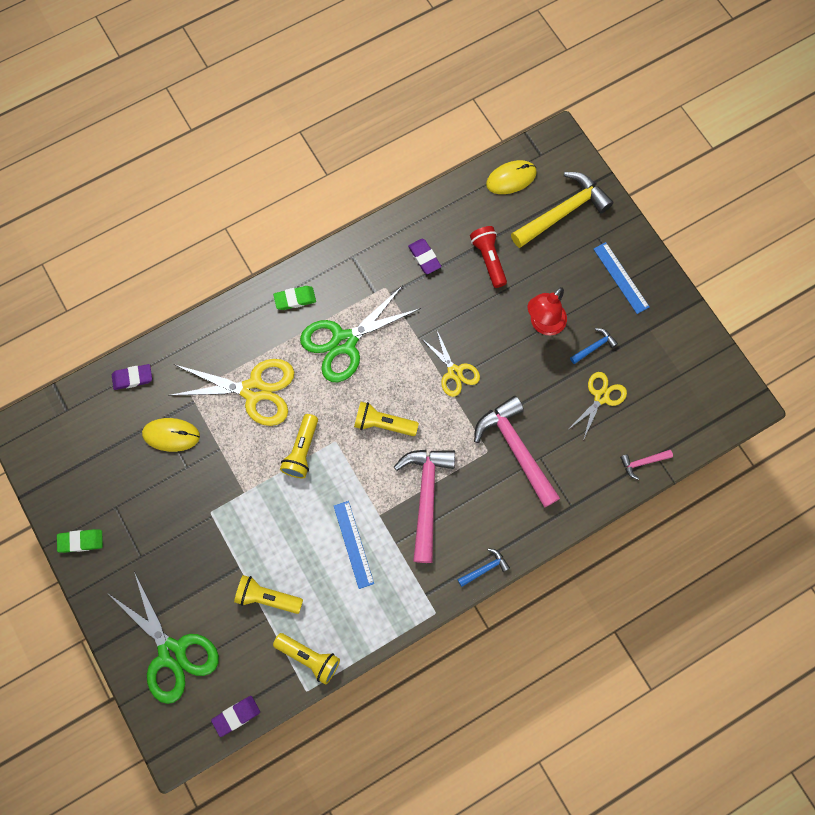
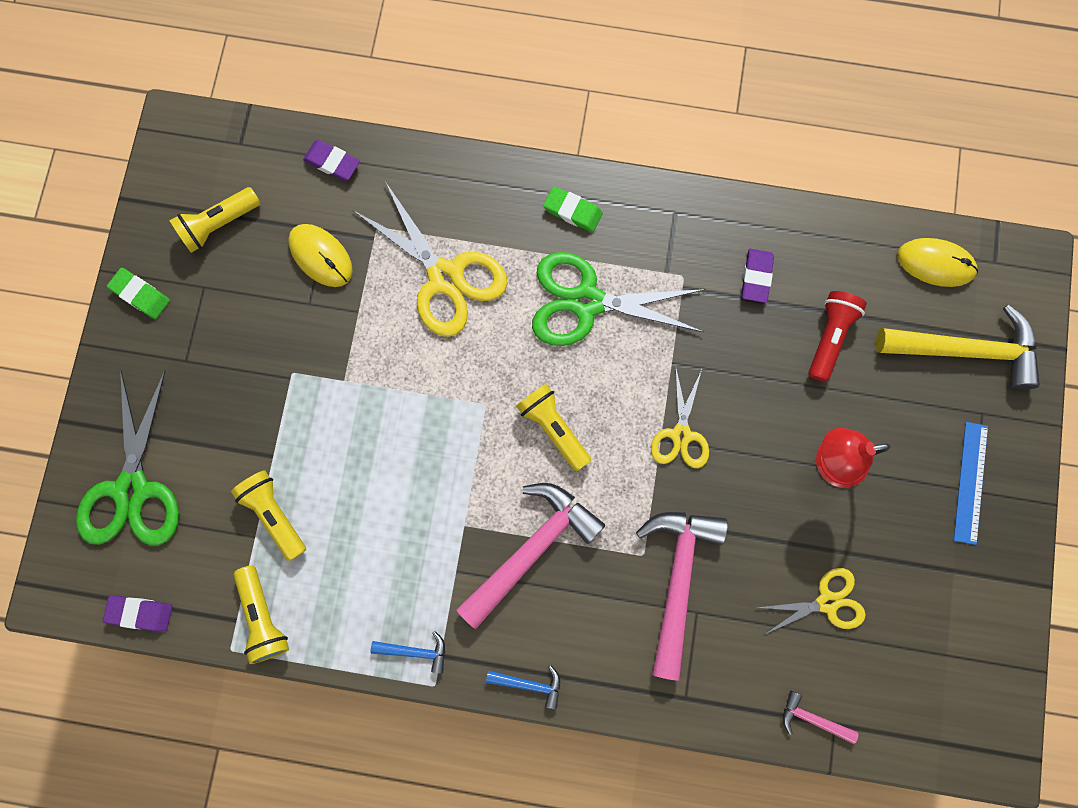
camera: 40 degrees right, 5 degrees up
(302, 450) = (441, 385): yellow flashlight -> yellow flashlight (219, 224)
(353, 544) = (411, 534): blue ruler -> none
(594, 347) = (868, 537): blue hammer -> blue hammer (415, 651)

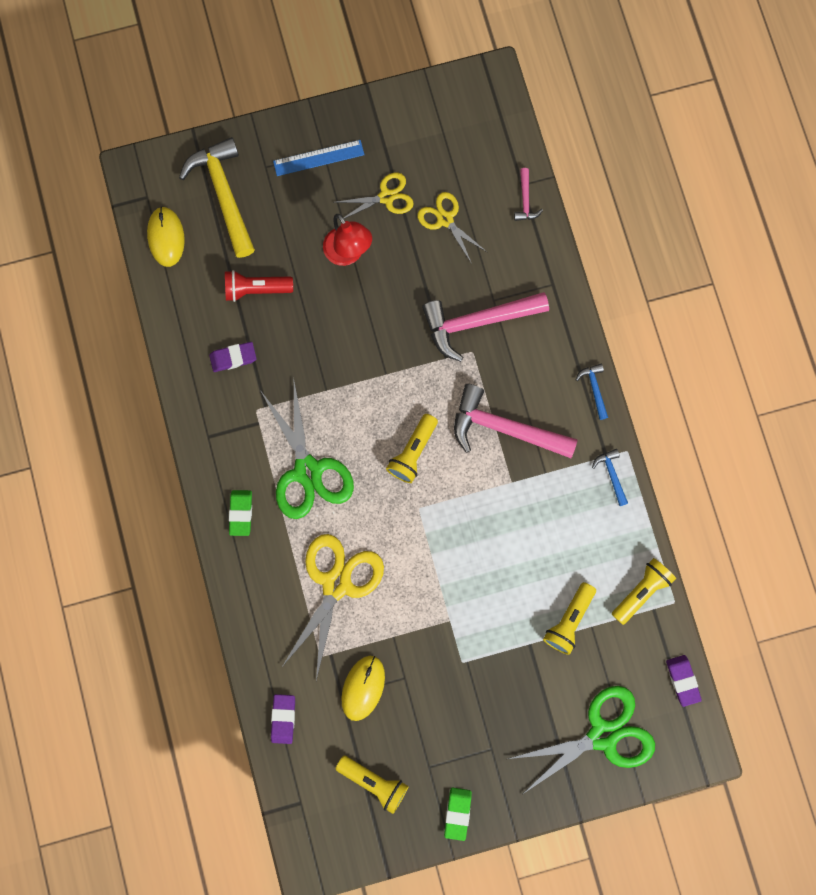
camera: 115 degrees left, 0 degrees up
(681, 435) = (376, 362): yellow scissors -> yellow scissors (386, 197)

